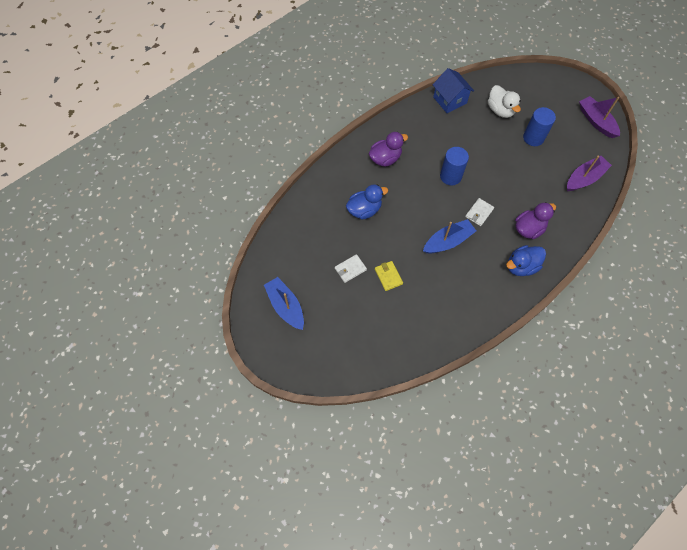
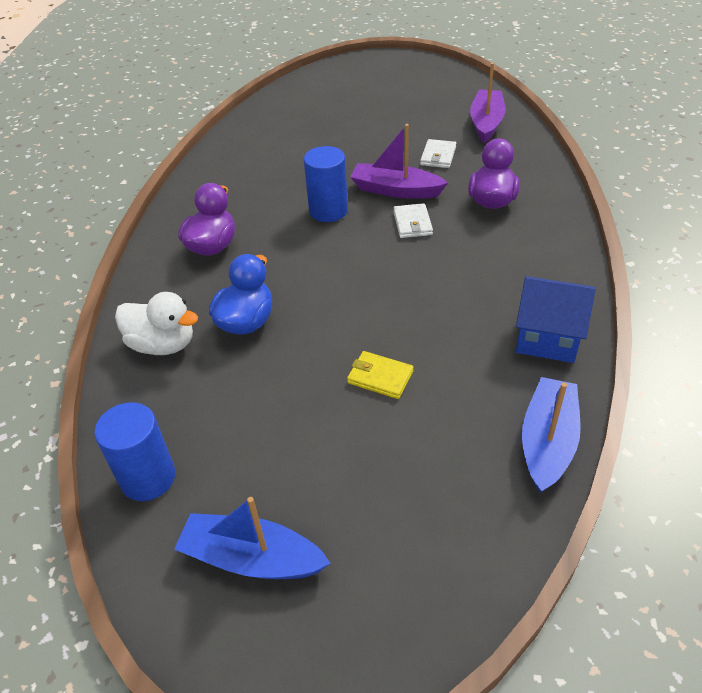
camera: 40 degrees left, 20 degrees down
(350, 269) = (309, 412): white wallet -> white wallet (438, 156)
(448, 241) = (412, 277): blue boat -> blue boat (547, 442)
(450, 100) = (236, 144): blue house -> blue house (547, 337)
(500, 110) = (312, 120): white duck -> white duck (163, 344)
(521, 266) = (535, 241): blue duck -> none
(533, 138) = (383, 122): blue cylinder -> blue cylinder (148, 478)
(596, 121) = (431, 75): purple boat -> purple boat (396, 190)

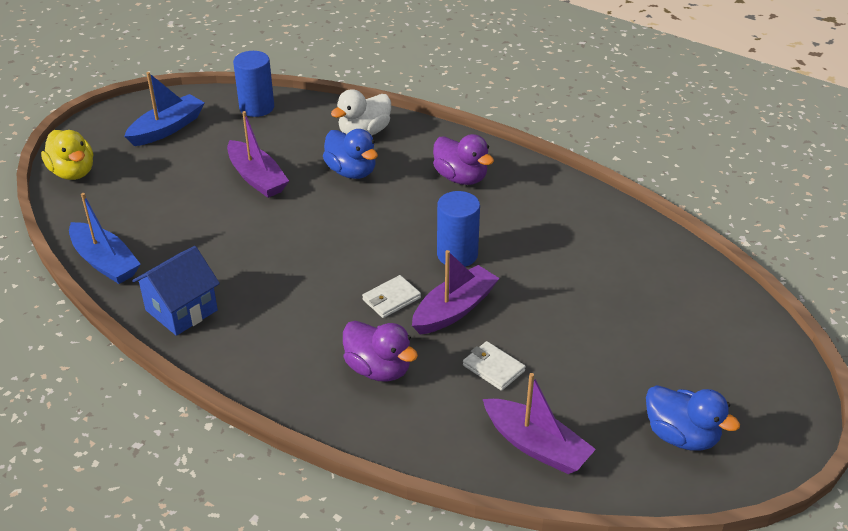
camera: 115 degrees right, 5 degrees down
(306, 393) = (257, 178): none -> purple boat
(380, 377) = (235, 213): yellow wallet -> none
(412, 223) = (391, 299): white wallet -> white wallet turned 60 degrees counterclockwise
(425, 84) = (681, 436): none -> blue duck
(426, 612) = (73, 172): none -> yellow duck

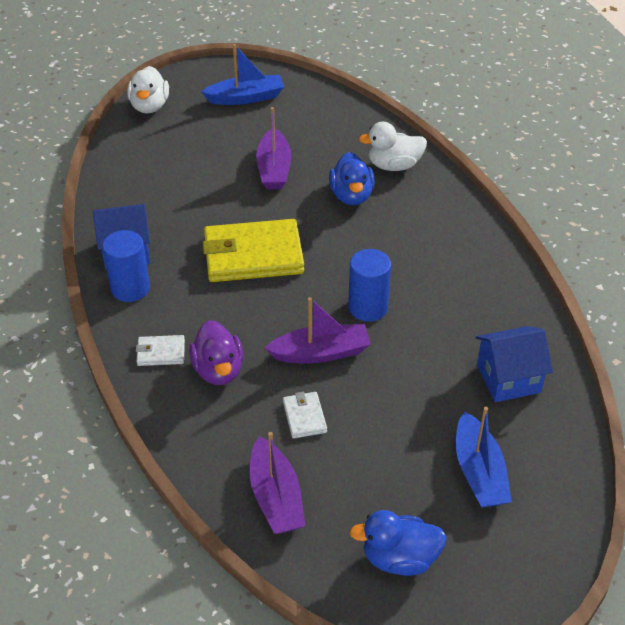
camera: 35 degrees right, 5 degrees up
(73, 172) = (149, 106): yellow duck -> white duck
(105, 262) = (109, 188): blue boat -> blue boat (479, 472)
(257, 107) = (329, 107): blue cylinder -> blue cylinder (130, 288)
(311, 258) = (253, 255): none -> yellow wallet
(391, 299) = (281, 319): white wallet -> white wallet (161, 352)
(461, 178) = (436, 242): purple duck -> none
(622, 256) = (508, 378): none -> blue house
(681, 436) = (399, 558): blue duck -> blue duck turned 105 degrees clockwise

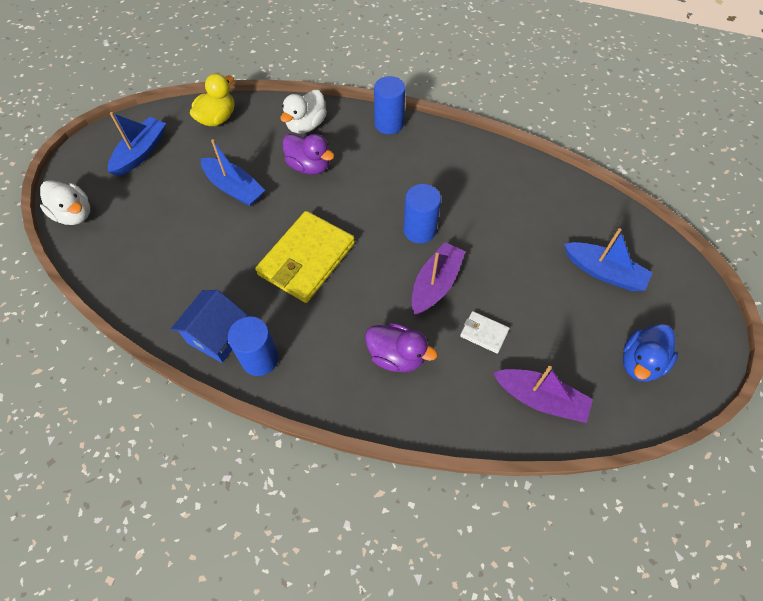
camera: 50 degrees left, 15 degrees up
(161, 352) = (345, 382): white wallet -> none
(274, 169) = (234, 188): purple boat -> blue boat
(333, 112) = (217, 118): none -> yellow duck
(351, 196) = (309, 166): blue duck -> purple duck
(465, 214) = (389, 124): none -> blue cylinder
(508, 378) = (543, 204): blue house -> none

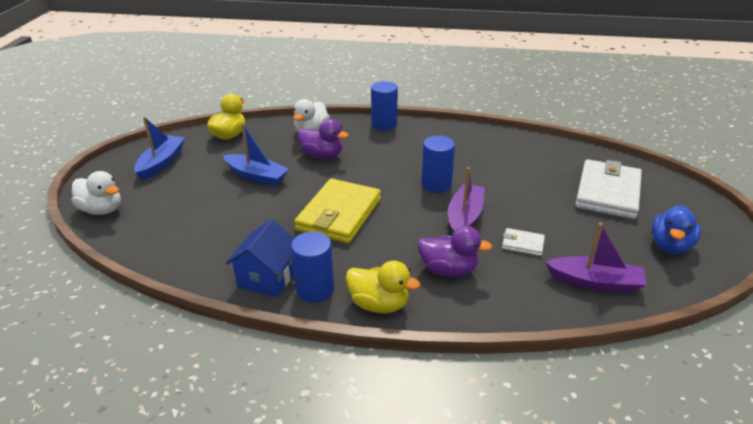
camera: 10 degrees left, 25 degrees down
(316, 389) = (379, 304): none -> yellow duck
(603, 272) = (607, 192): blue boat -> white wallet

